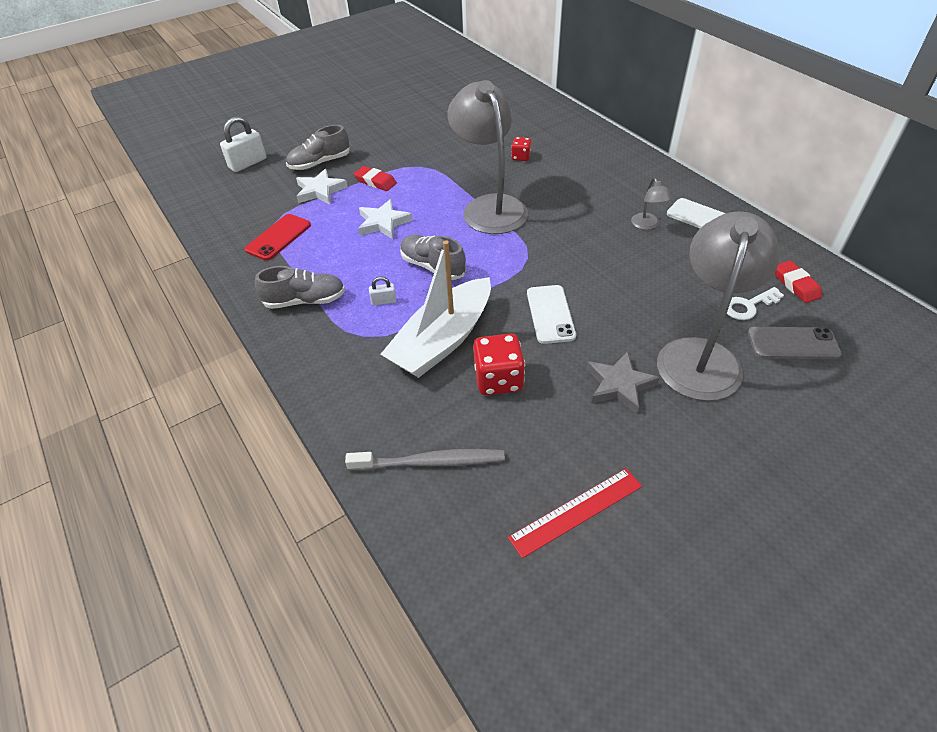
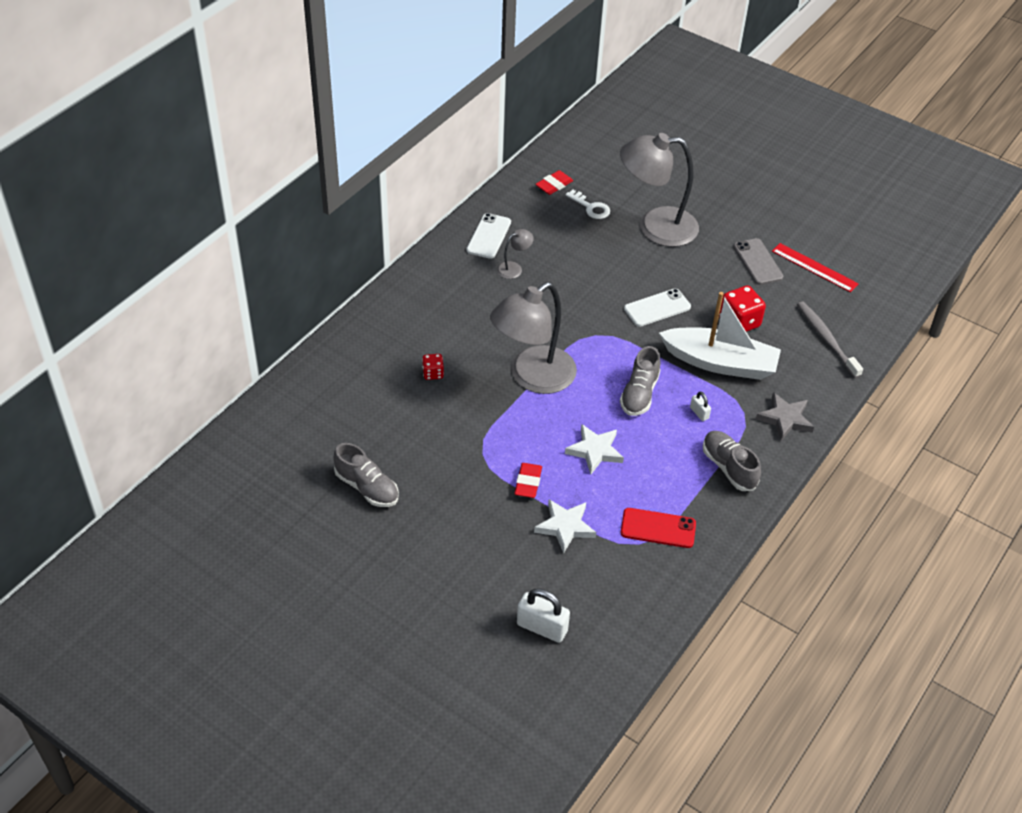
camera: 115 degrees left, 0 degrees up
(320, 163) = (512, 551): grey shoe -> grey shoe (367, 487)
(619, 385) = (706, 262): grey star -> grey star (785, 419)
(792, 343) = (619, 186): grey phone -> grey phone (757, 262)

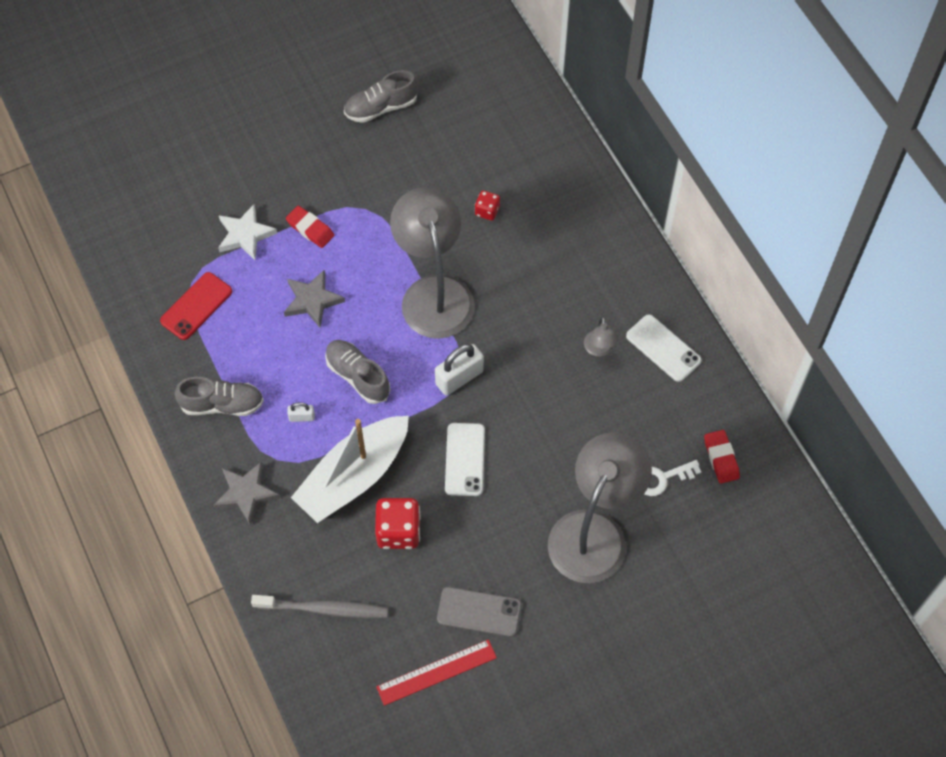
camera: 120 degrees right, 15 degrees up
(542, 627) = (161, 171): white padlock -> white padlock (459, 378)
(595, 451) = (312, 300): white star -> grey star

